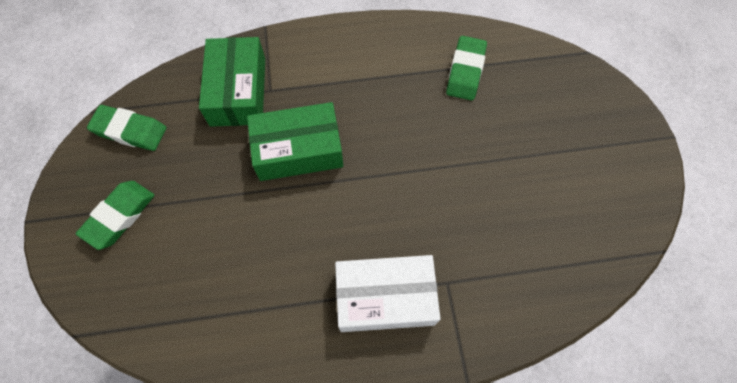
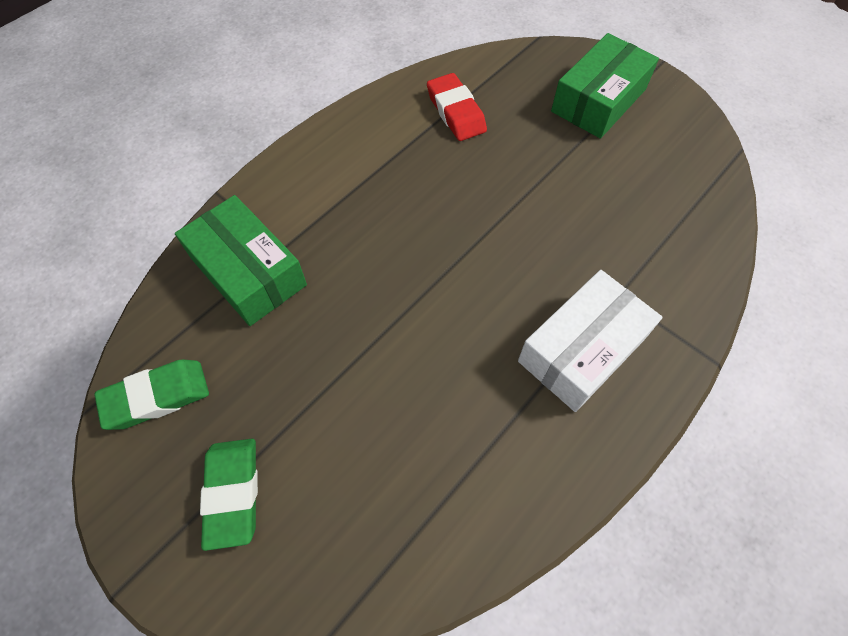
camera: 40 degrees left, 5 degrees down
(298, 150) = (369, 282): green box -> green box (598, 100)
(465, 71) = (456, 112): green eraser -> red eraser

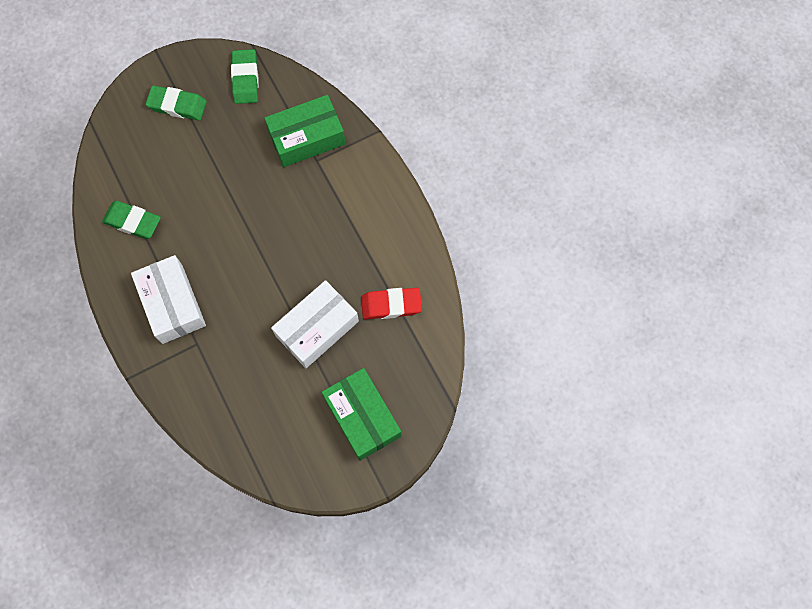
camera: 110 degrees right, 10 degrees up
(481, 471) = (132, 222): none -> green eraser
(522, 171) = (317, 328): none -> white box

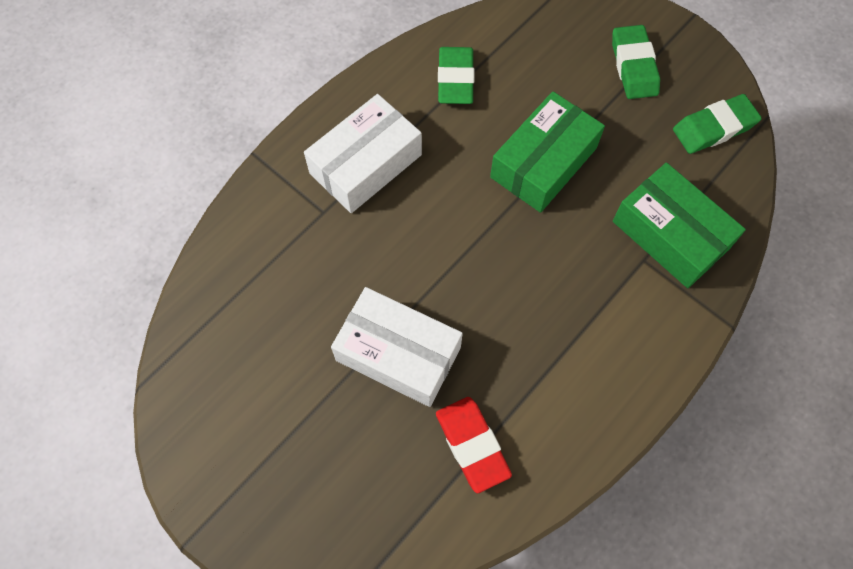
camera: 70 degrees right, 5 degrees down
(362, 417) = (290, 465): green box -> green box (543, 162)

